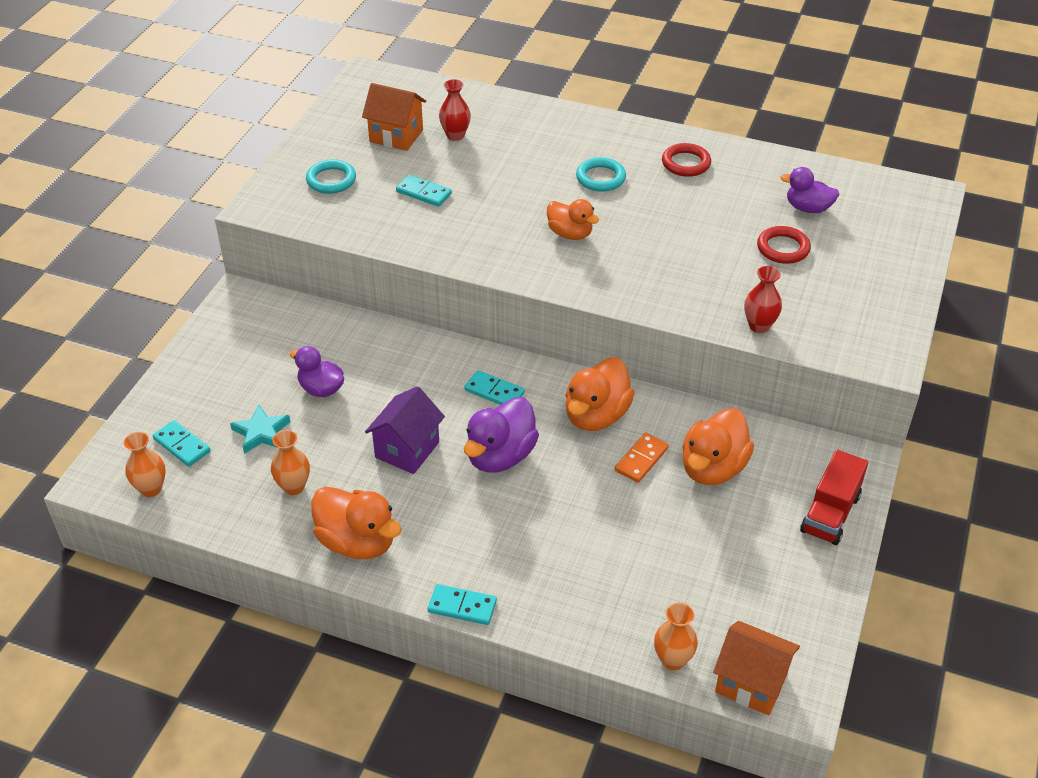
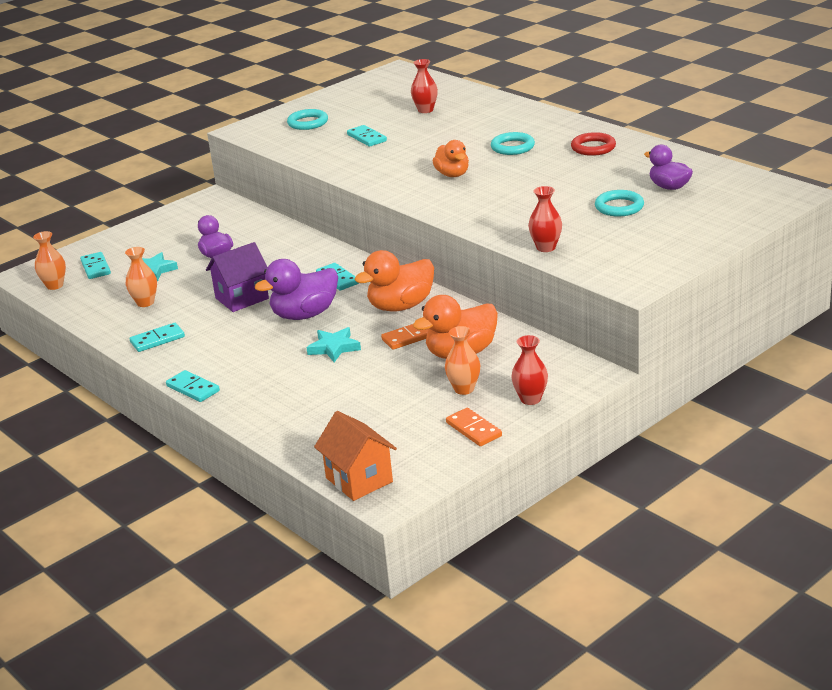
camera: 30 degrees right, 15 degrees down
(357, 542) = (157, 340): orange duck -> turquoise domino
(396, 136) = (381, 105): orange house -> none
(572, 497) = (334, 348): none -> turquoise star
(673, 660) = (313, 452): orange vase -> orange vase (464, 389)
(783, 248) = (619, 207): red ring -> turquoise ring
(808, 573) = (474, 429): none -> orange domino
(830, 513) = (530, 399): red truck -> red vase

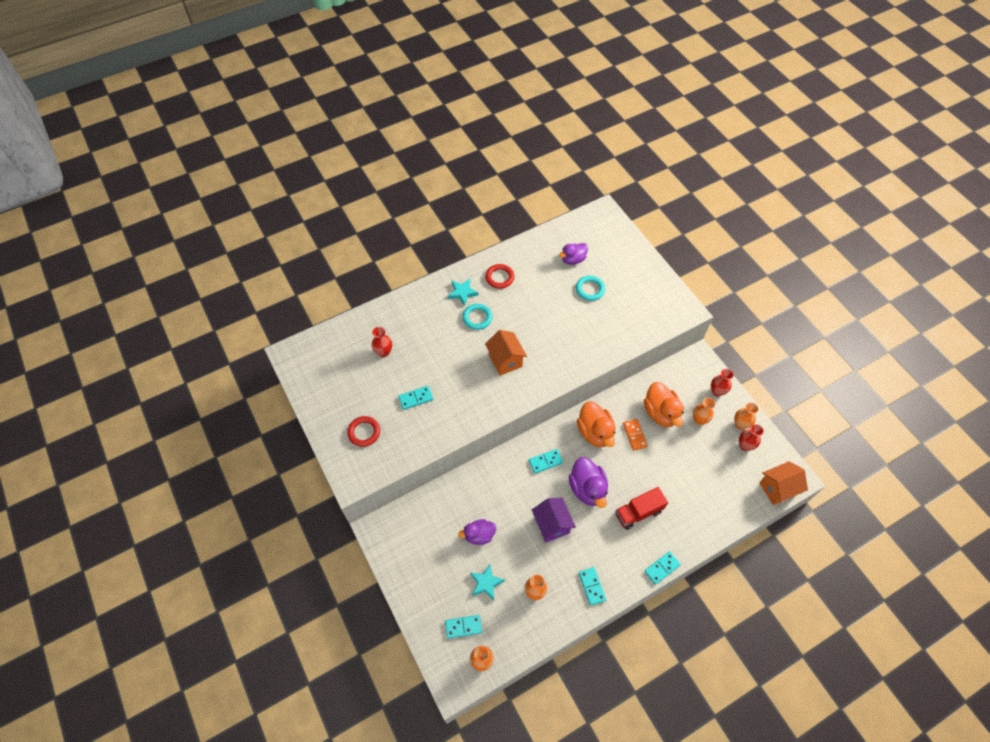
camera: 80 degrees left, 30 degrees up
(278, 358) = (638, 512): none -> red truck
(308, 123) = (364, 432): turquoise ring -> red ring
(334, 348) = (635, 478): turquoise star -> turquoise star (462, 293)
(452, 174) = (505, 360): orange duck -> orange house
(474, 429) = (740, 424): orange domino -> orange vase
(546, 248) = (629, 337): red vase -> red vase (745, 445)

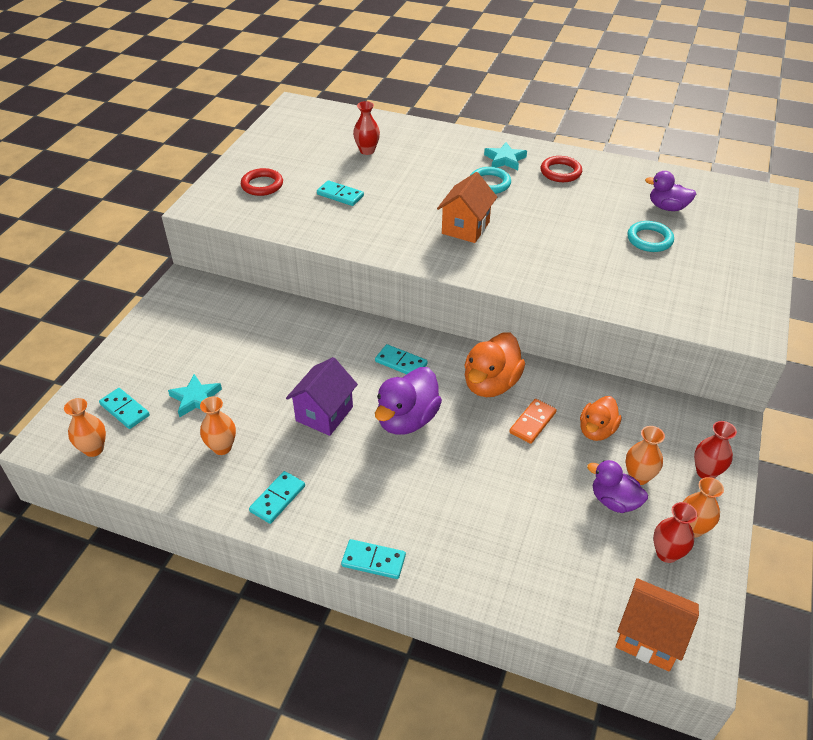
camera: 50 degrees right, 15 degrees down
(479, 535) = (250, 360): purple duck -> purple duck (614, 501)
(638, 512) = (428, 488): red truck -> none
(661, 413) = (596, 430): orange duck -> orange duck, size x0.65

